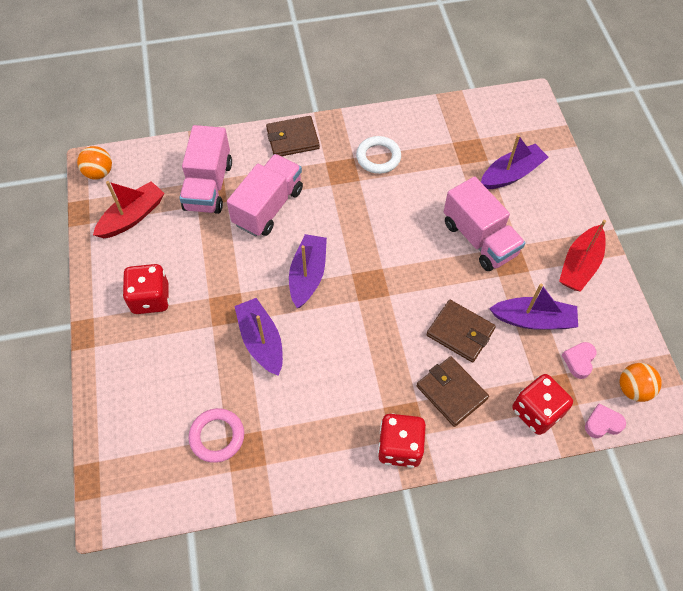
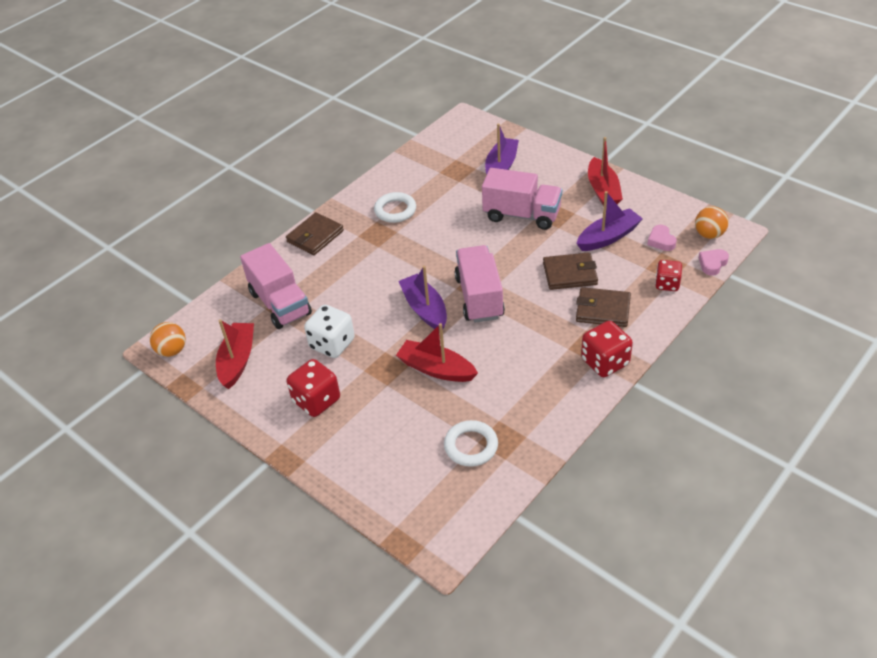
camera: 35 degrees left, 15 degrees down
(209, 254) = (332, 344): none -> white dice
(217, 436) = (471, 446): pink ring -> white ring
(261, 341) = (436, 369): purple boat -> red boat
(268, 207) = (345, 287): pink truck -> pink truck (479, 297)
(536, 411) = (667, 284): red dice -> red dice, size x0.66

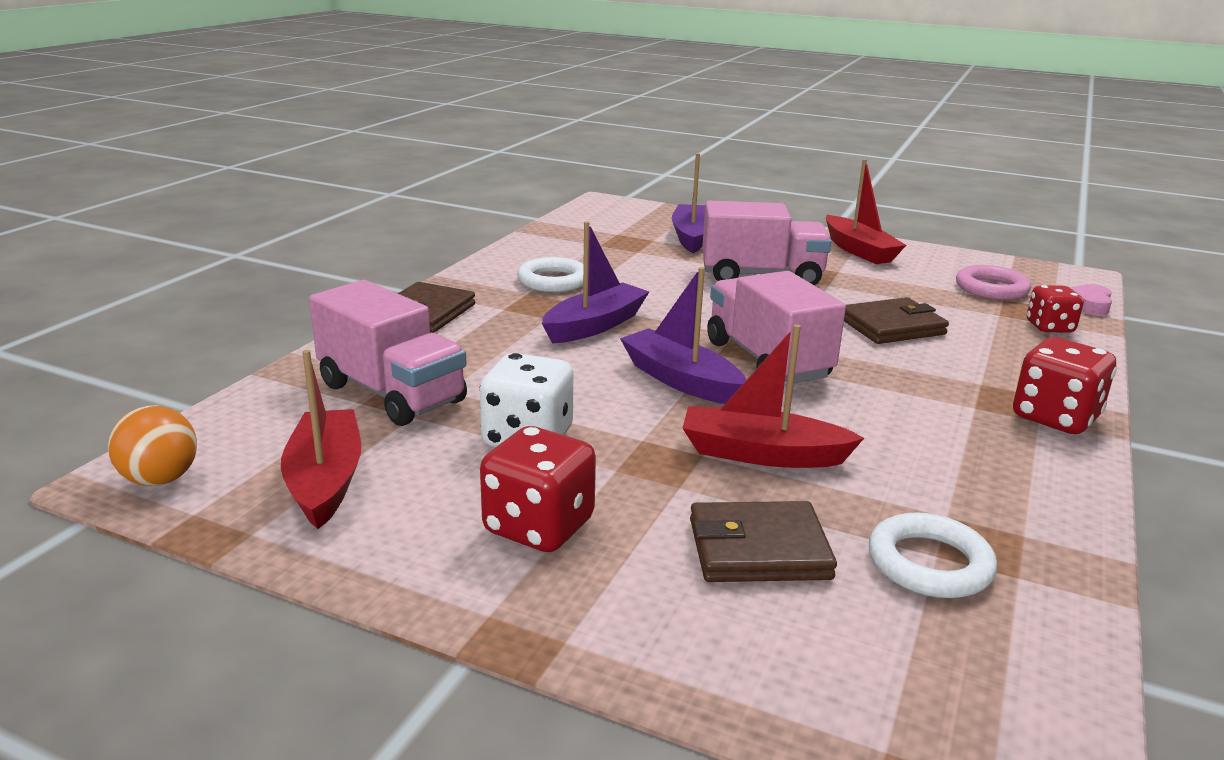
camera: 20 degrees left, 20 degrees down
(603, 310) = (984, 359): brown wallet -> brown wallet (758, 549)
(608, 237) = (912, 289): purple boat -> purple boat (595, 325)
(661, 241) = (991, 288): pink heart -> pink ring
(709, 234) = (1050, 280): orange ball -> none

